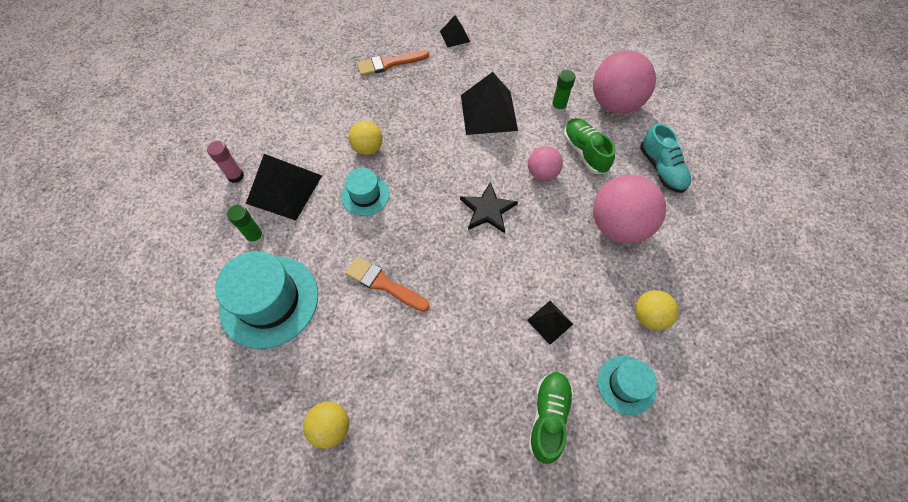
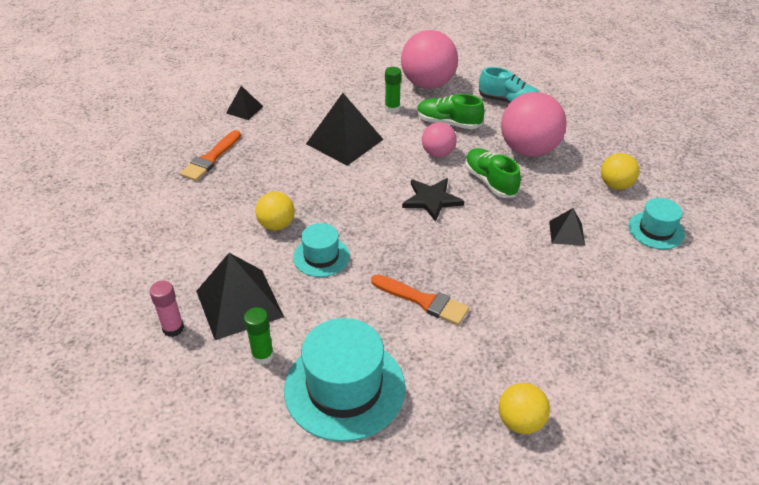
camera: 45 degrees left, 20 degrees down
(384, 284) = (423, 301): orange brush -> orange brush turned 135 degrees counterclockwise
(548, 416) = (642, 285): green shoe -> green shoe (490, 181)

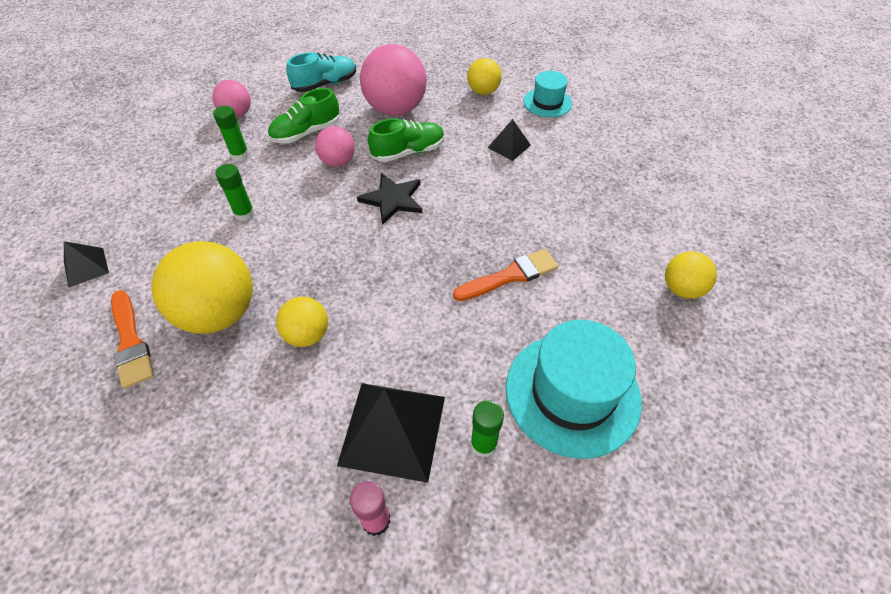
camera: 55 degrees left, 10 degrees up
(259, 179) = (219, 313): none -> yellow ball
(321, 256) = (389, 321): turquoise hat -> none
(344, 141) = (244, 214): black pyramid -> green glue stick
(428, 84) = (237, 114): pink ball -> pink ball, size x0.55
(490, 181) = (408, 152): green shoe -> green shoe turned 150 degrees clockwise

